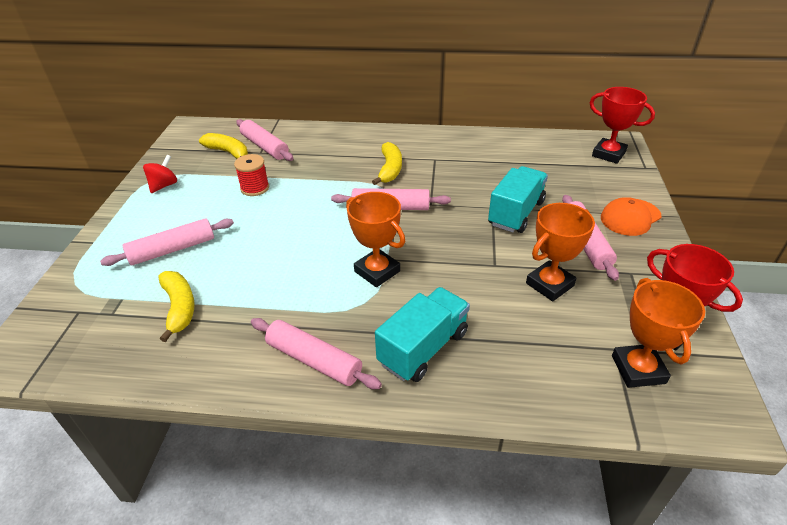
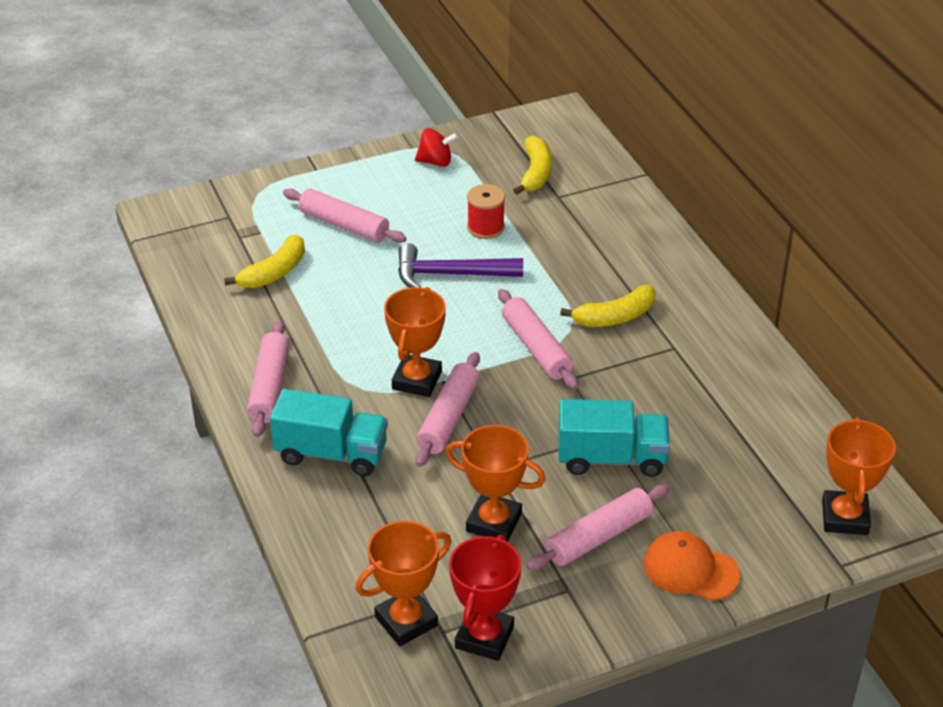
camera: 60 degrees right, 0 degrees up
(265, 147) = (573, 194): pink rolling pin -> pink rolling pin (448, 418)
(283, 218) = (450, 274): none -> purple hammer
(608, 154) = (845, 517): red trophy -> orange trophy

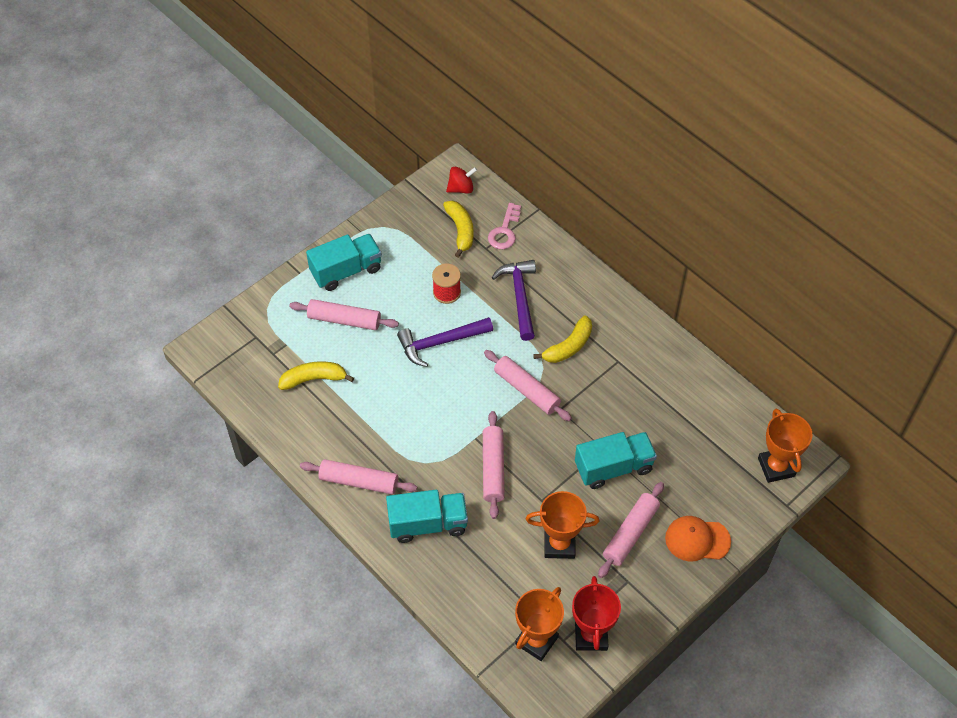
camera: 20 degrees left, 15 degrees up
(269, 387) = (359, 481): pink rolling pin -> pink rolling pin turned 60 degrees counterclockwise
(274, 272) = (314, 379): yellow banana -> yellow banana turned 120 degrees counterclockwise
(373, 180) = (346, 271): none -> turquoise truck
(417, 380) = (458, 443): orange trophy -> none
(435, 162) = (384, 240): red spinning top -> red spinning top (461, 188)
(576, 253) = (519, 297): none -> purple hammer
(591, 185) = (505, 231): none -> pink key

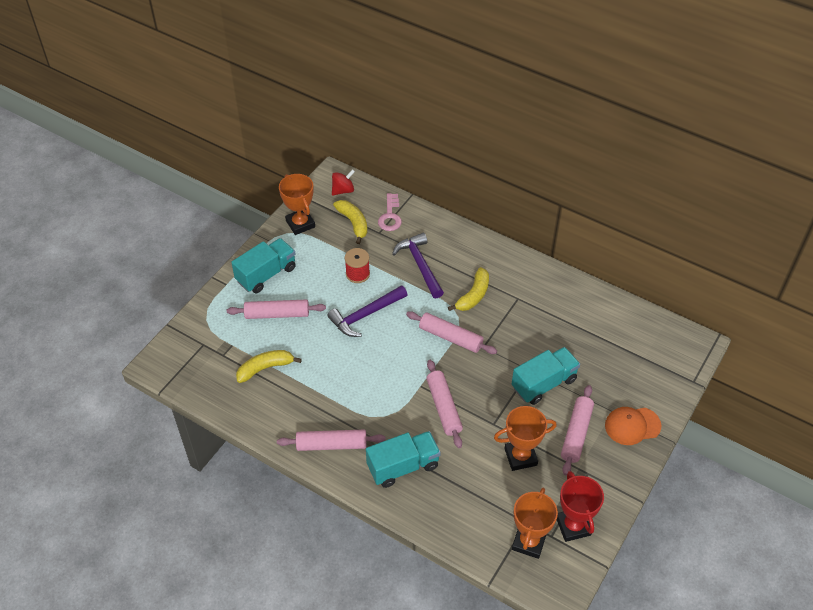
camera: 15 degrees left, 5 degrees down
(776, 467) = (674, 353): orange trophy -> orange trophy (300, 224)

